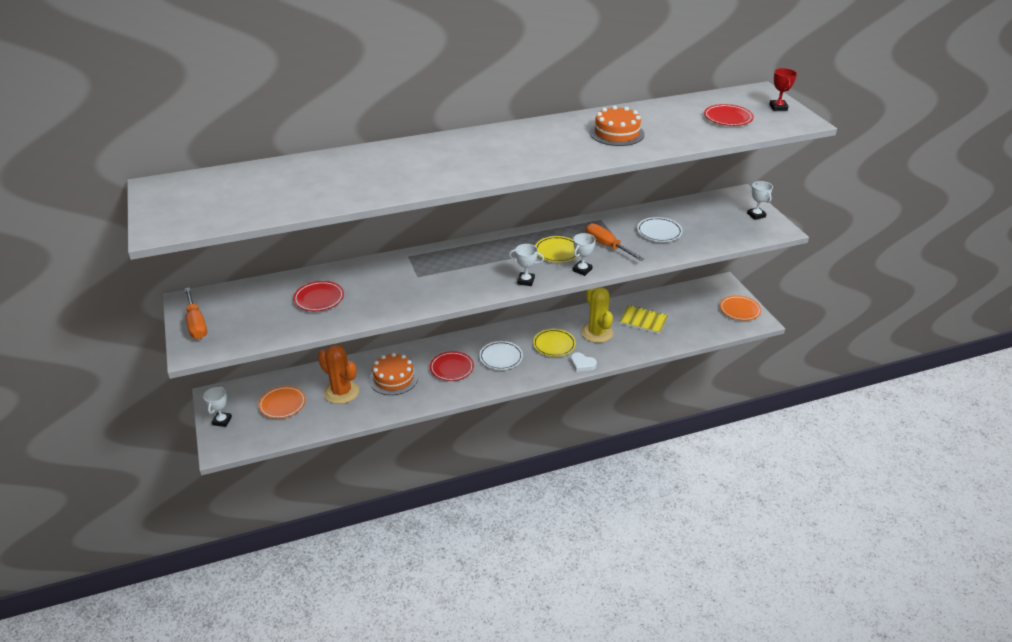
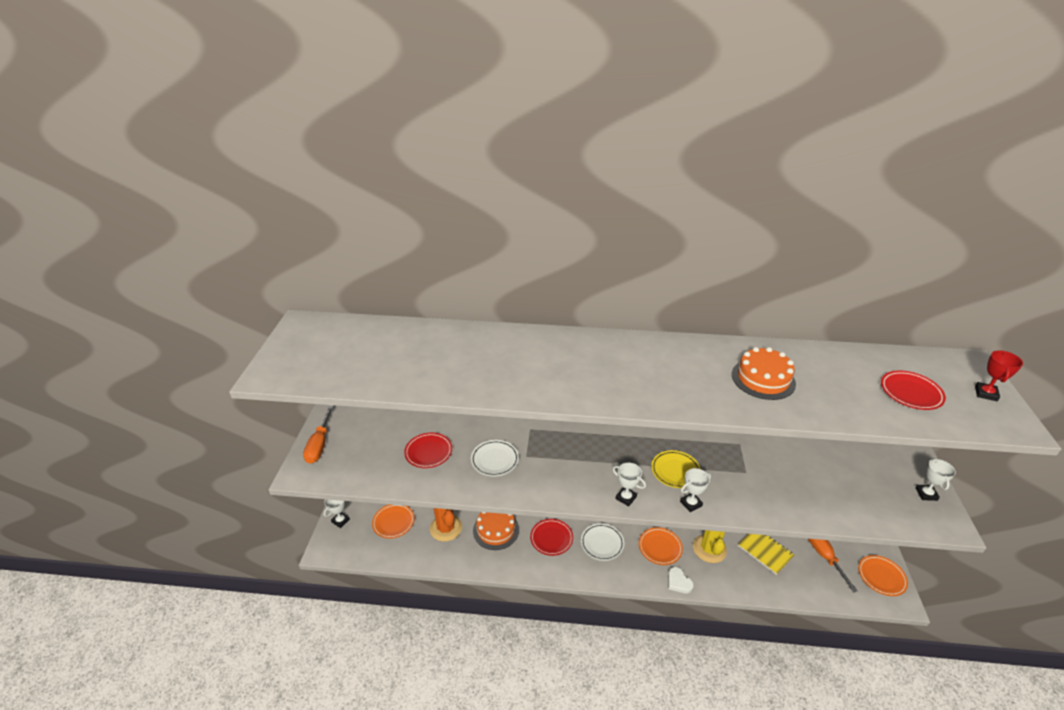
camera: 25 degrees right, 0 degrees up
(554, 345) = (660, 548): yellow plate -> orange plate
(606, 245) = (731, 480): orange screwdriver -> orange screwdriver (823, 555)
(659, 232) = (798, 481): white plate -> white plate (495, 460)

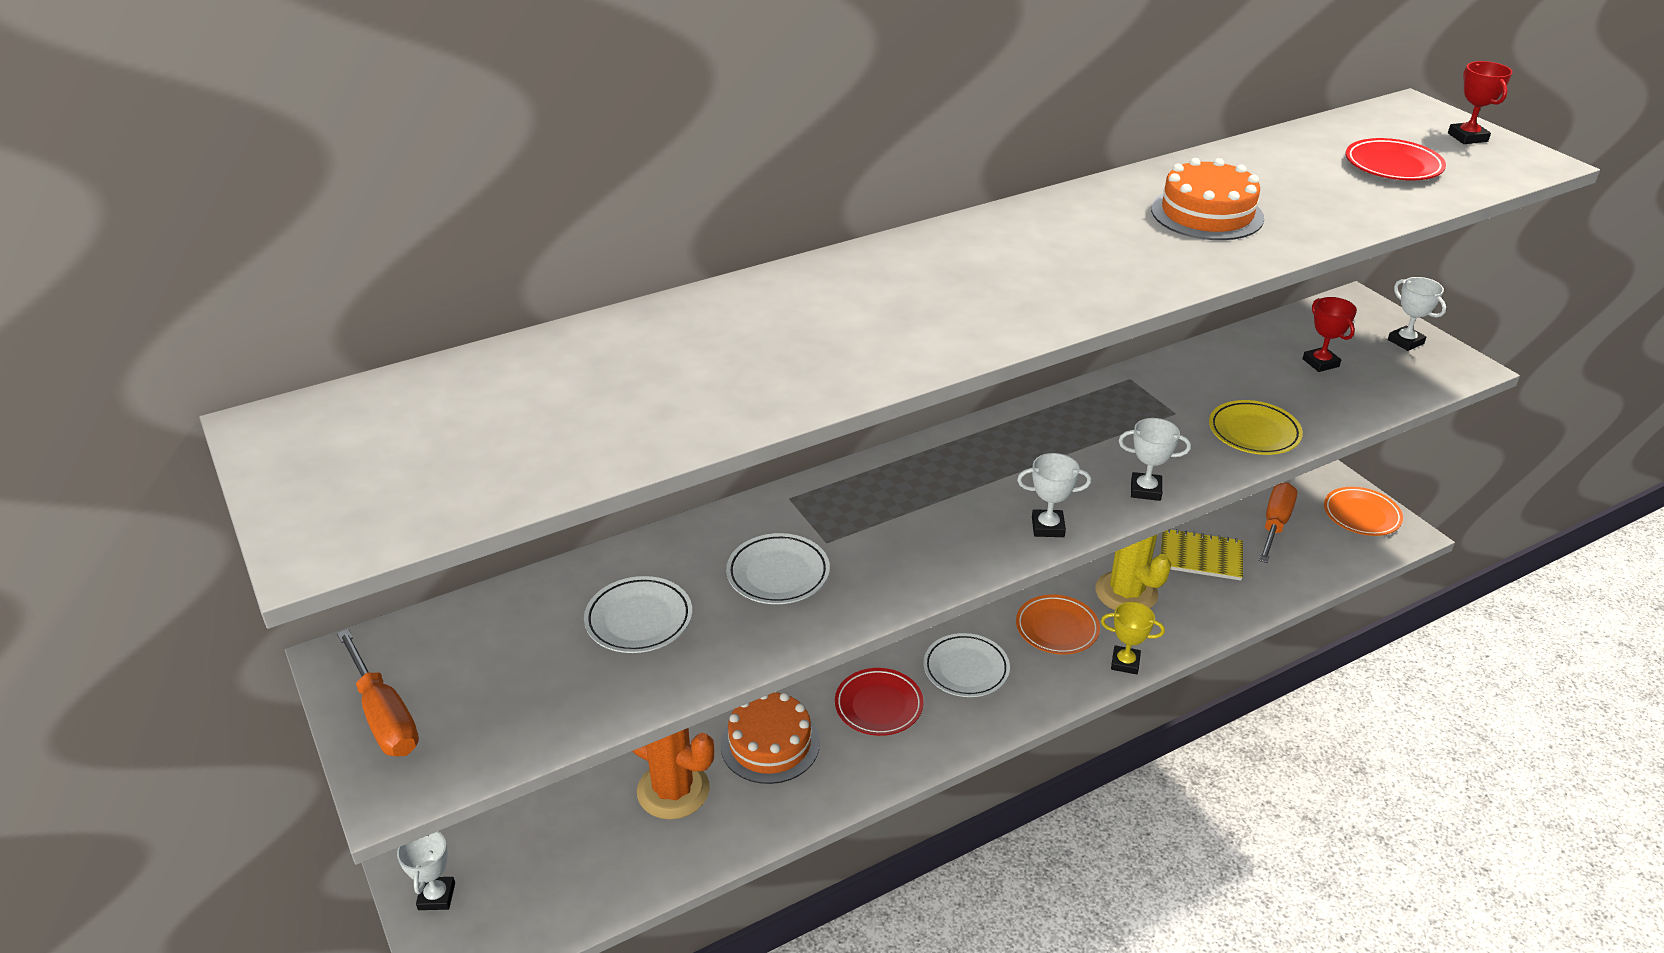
camera: 35 degrees left, 0 degrees up
(393, 522) = (557, 837): orange plate -> none
(428, 452) = (639, 619): red plate -> white plate
(675, 471) = (1080, 456): yellow plate -> yellow plate (1254, 432)
(678, 582) = (1125, 663): white heart -> yellow trophy
(690, 503) = (1145, 490): white trophy -> white trophy turned 75 degrees clockwise
(823, 555) = (1275, 523): orange screwdriver -> orange screwdriver turned 75 degrees clockwise
(858, 482) = (1320, 363): none -> red trophy

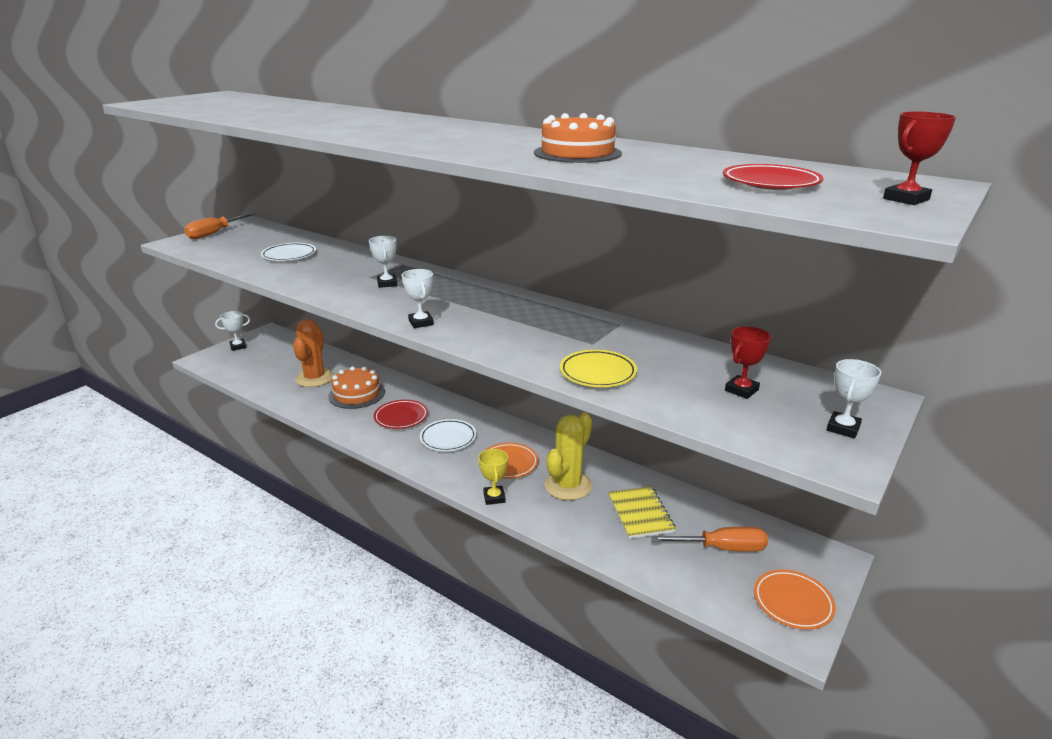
camera: 65 degrees right, 10 degrees down
(778, 574) = (337, 272): white plate -> none
(1145, 490) = (485, 345): white trophy -> white trophy (387, 283)

